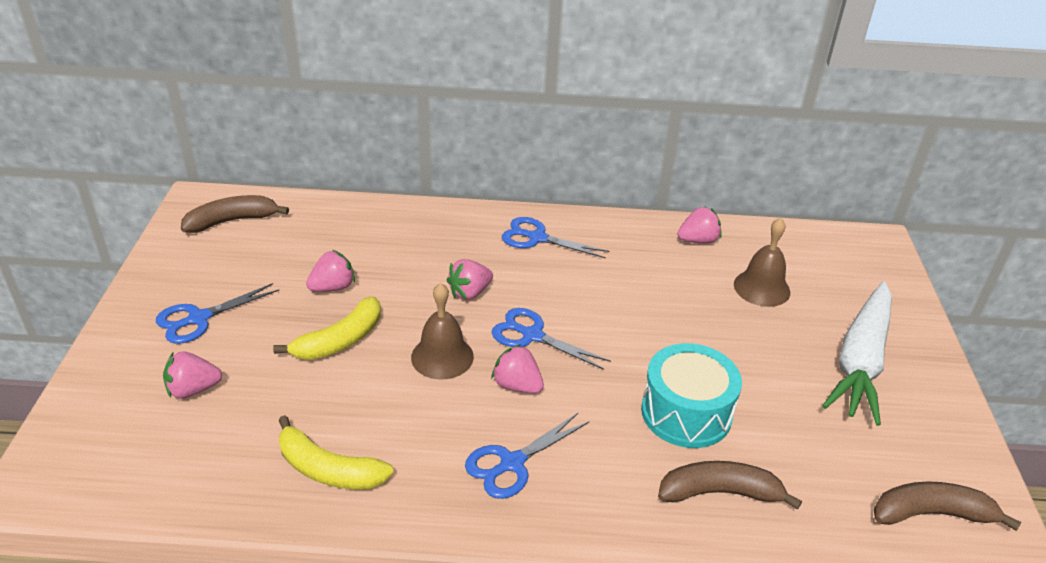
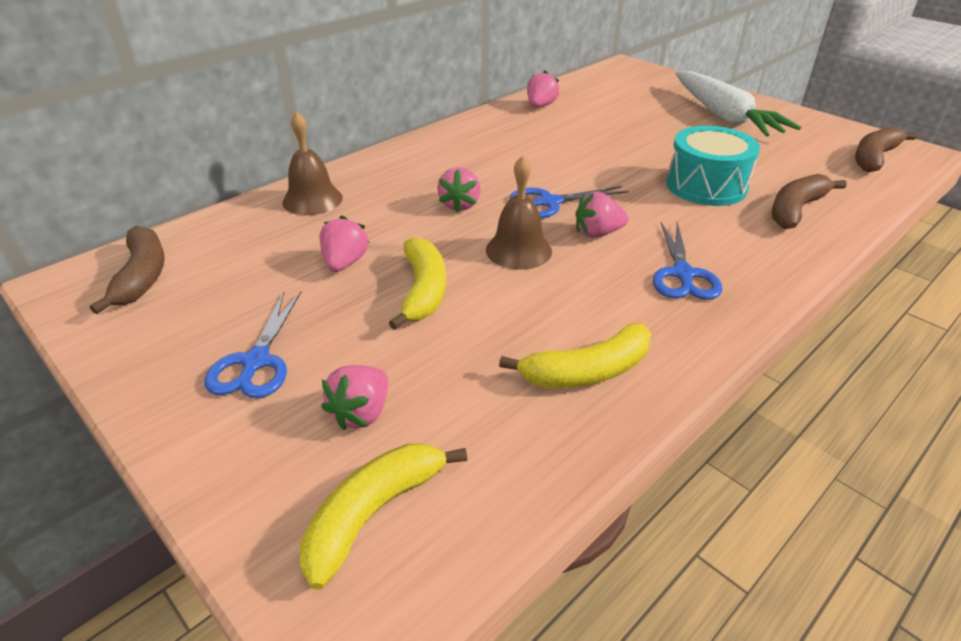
camera: 45 degrees left, 0 degrees up
(118, 445) = (373, 513): none -> yellow banana
(232, 221) = (142, 276): brown banana -> brown banana turned 150 degrees clockwise
(537, 238) = (442, 152): blue scissors -> none
(761, 288) = (617, 110): brown bell -> brown bell (312, 200)

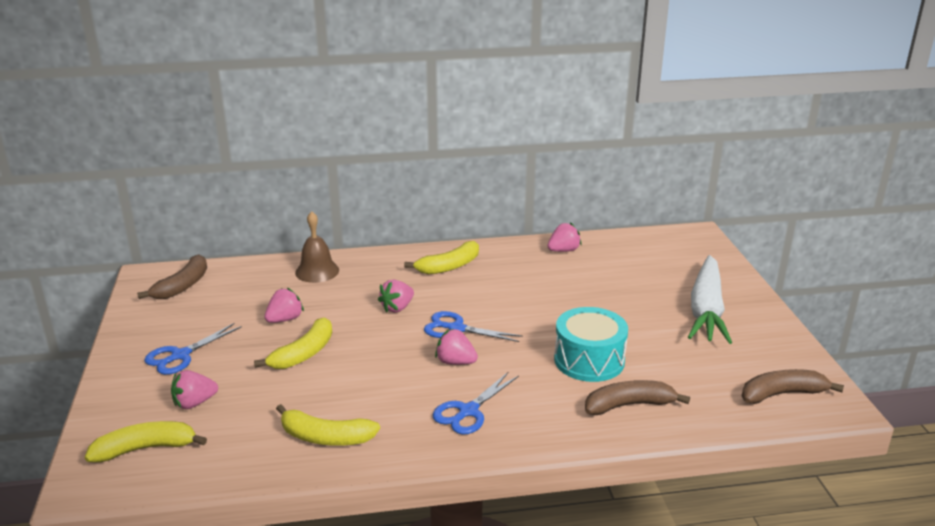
camera: 35 degrees right, 10 degrees down
(455, 150) = (449, 266): none -> yellow banana
(518, 250) = (390, 352): brown bell -> none

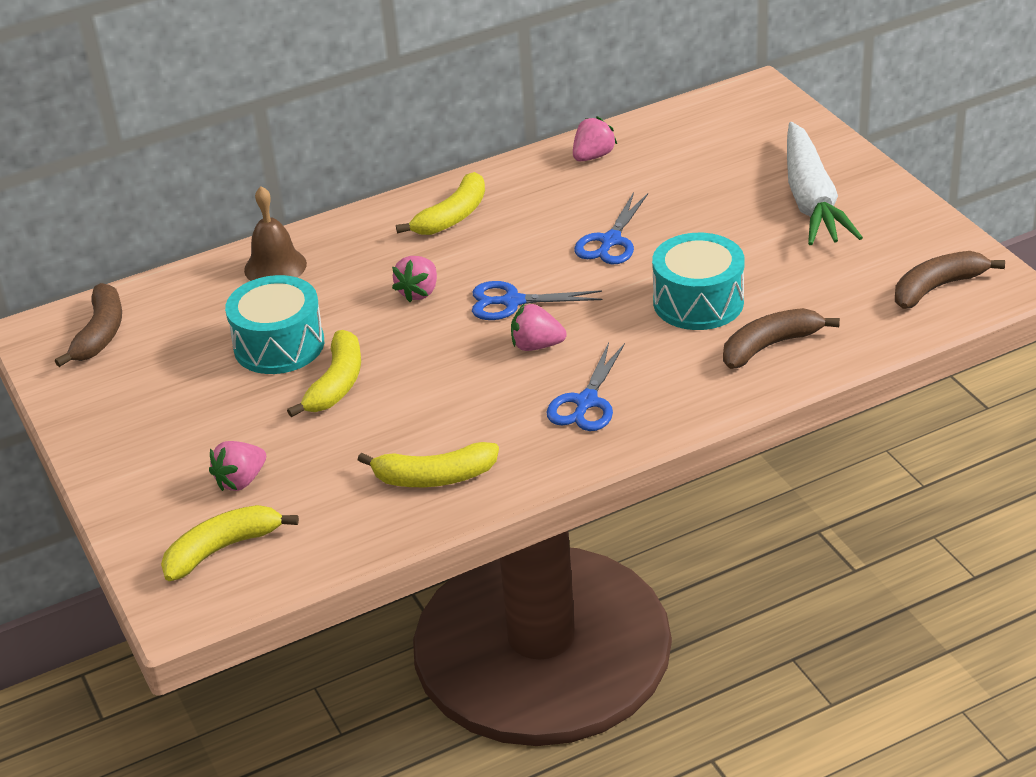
camera: 15 degrees left, 10 degrees up
(180, 355) = (175, 427): blue scissors -> blue scissors (610, 241)
(285, 319) = (279, 345): pink strawberry -> turquoise drum

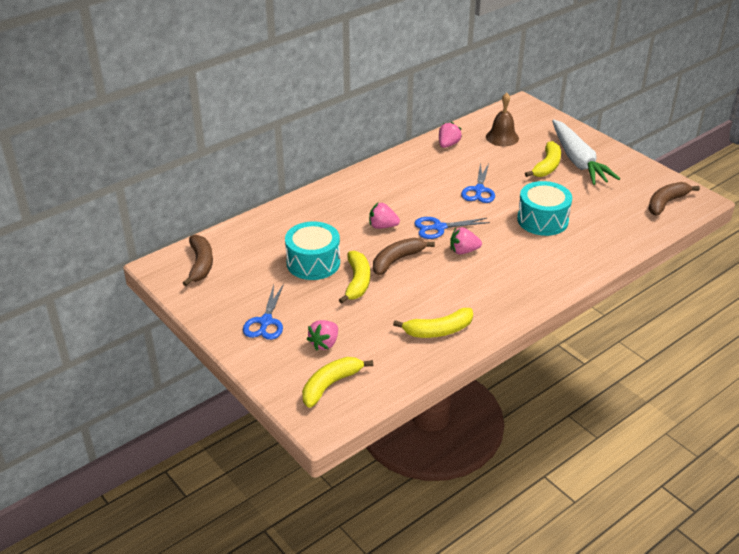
camera: 15 degrees left, 0 degrees up
(275, 267) = (291, 218): brown bell -> brown bell (502, 137)
(419, 292) = (382, 226): pink strawberry -> pink strawberry turned 90 degrees clockwise
(452, 216) = (383, 182): yellow banana -> yellow banana (547, 166)
(586, 402) = (506, 280): blue scissors -> blue scissors (265, 322)
(770, 346) = (592, 241): brown banana -> brown banana (397, 260)

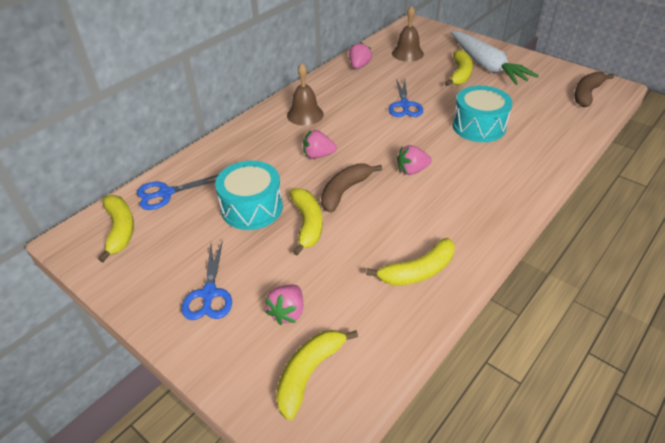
camera: 10 degrees left, 5 degrees up
(201, 264) = (120, 230): brown banana -> yellow banana
(380, 187) = (305, 114): none -> brown bell
(439, 227) = (377, 148): blue scissors -> blue scissors (166, 193)

